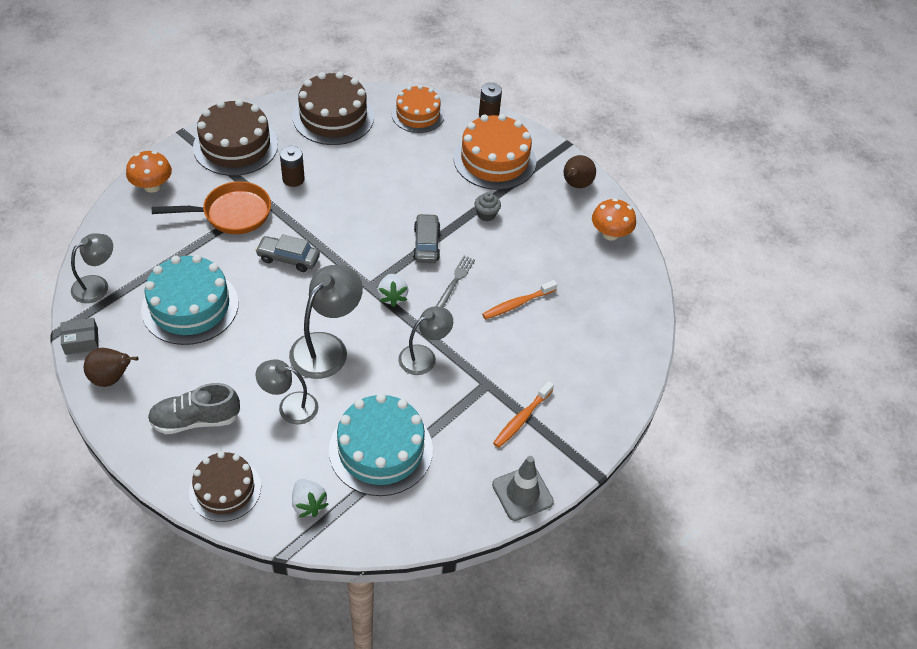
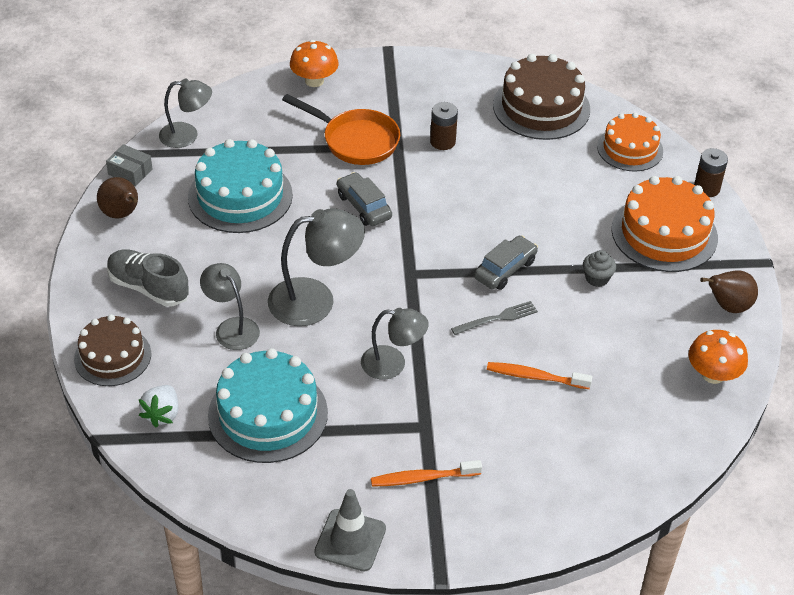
camera: 45 degrees right, 5 degrees down
(235, 146) = (422, 85): brown cake -> none
(392, 296) = (421, 295): white strawberry -> none

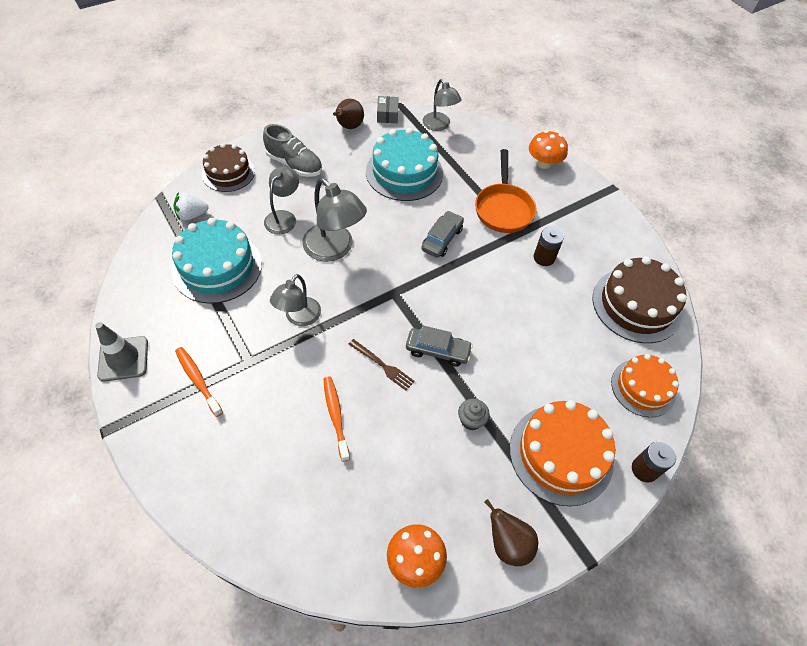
camera: 60 degrees right, 10 degrees up
(148, 288) = (294, 164): grey shoe -> grey shoe turned 120 degrees clockwise
(393, 364) = (299, 317): grey lamp -> grey lamp turned 45 degrees clockwise
(497, 318) = (382, 366): grey fork -> brown fork

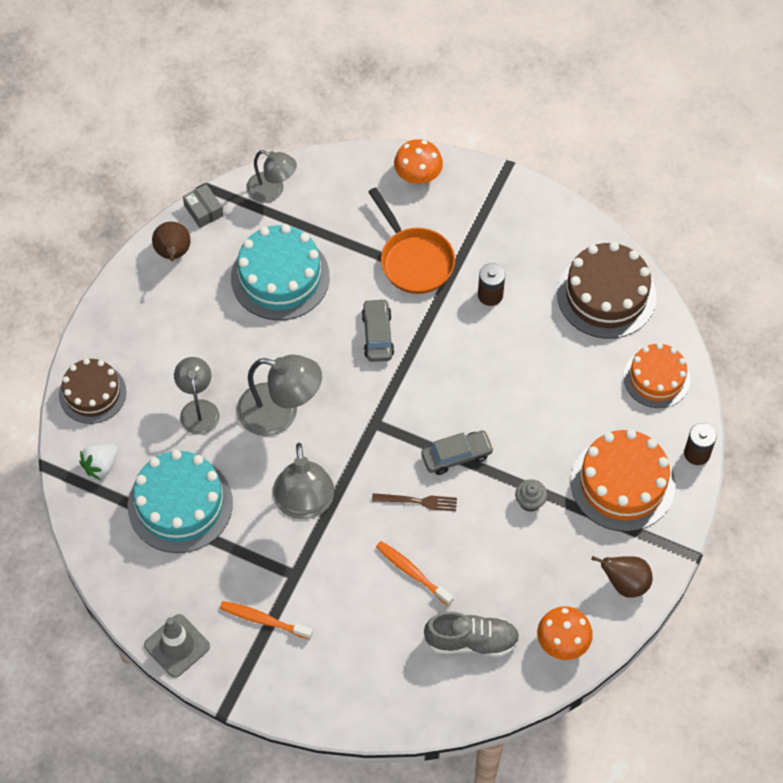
camera: 30 degrees left, 5 degrees up
(294, 164) = (155, 339): grey shoe -> grey shoe (471, 641)
(299, 317) = (305, 505): grey lamp -> grey lamp, size x1.53

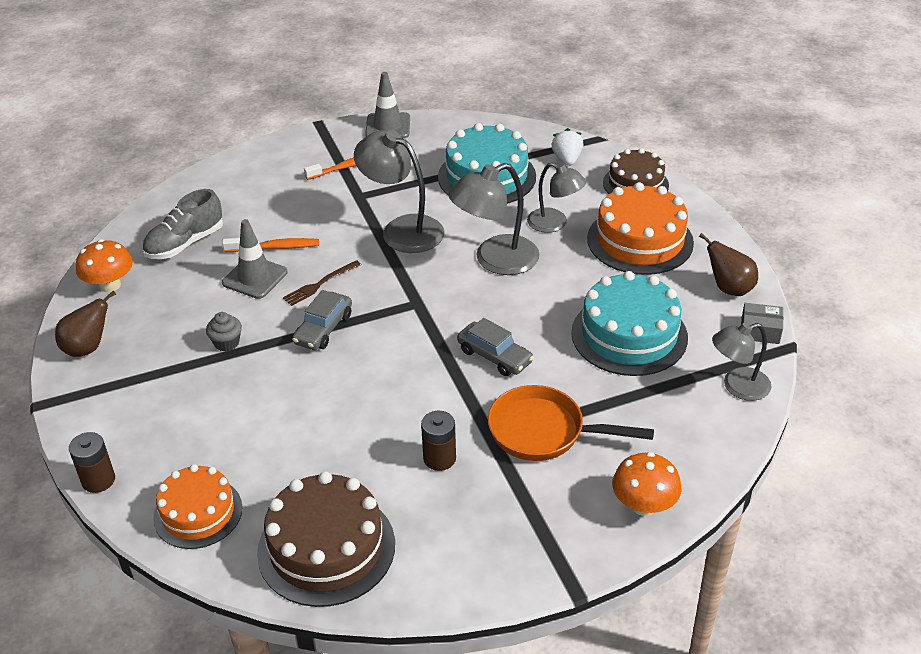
camera: 135 degrees right, 20 degrees down
(455, 551) = (255, 278): none -> grey traffic cone
(622, 483) = (154, 409): orange cake -> orange cake (640, 240)

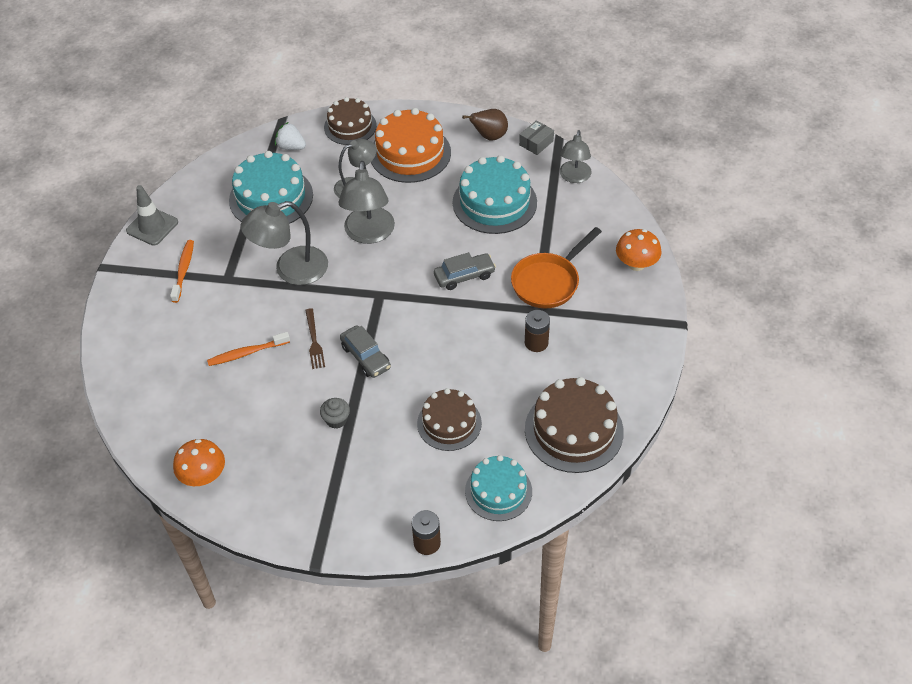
camera: 60 degrees left, 10 degrees up
(88, 348) = (272, 512): brown pear -> none
(185, 243) = (191, 409): grey shoe -> none
(198, 513) = (498, 491): orange cake -> turquoise cake
(255, 278) = (273, 377): grey traffic cone -> none
(272, 431) = (449, 423): none -> brown cake
(274, 247) = (247, 353): orange toothbrush -> orange toothbrush turned 135 degrees counterclockwise

